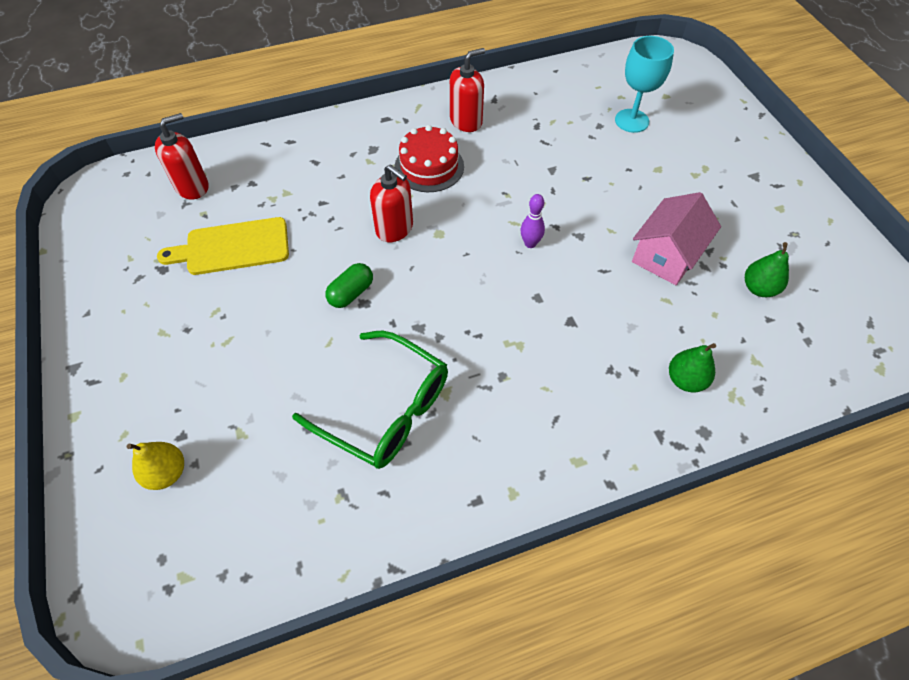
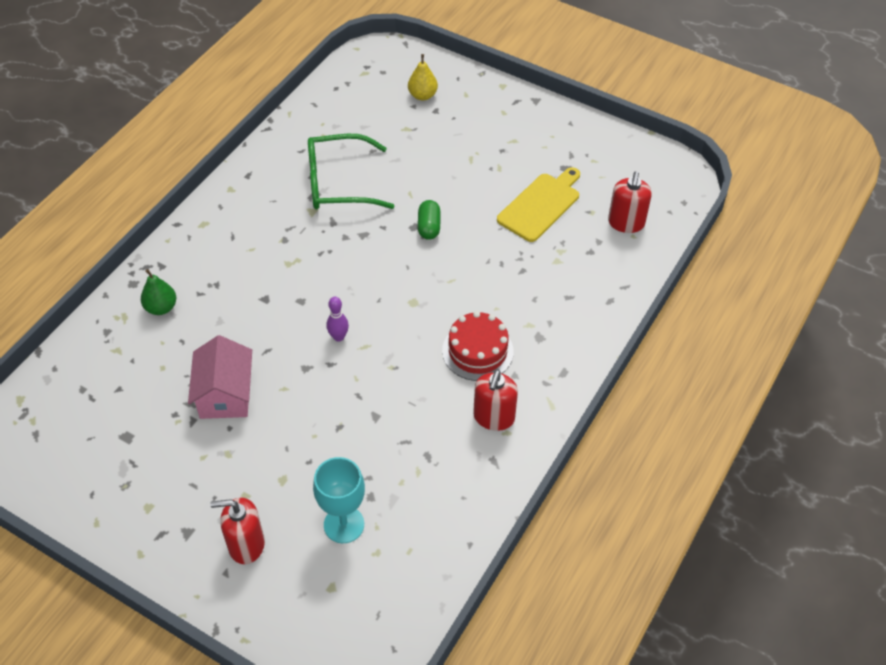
camera: 140 degrees right, 5 degrees down
(394, 228) = (448, 285): red soap dispenser -> red soap dispenser (246, 545)
(758, 288) = (137, 410): green pear -> none

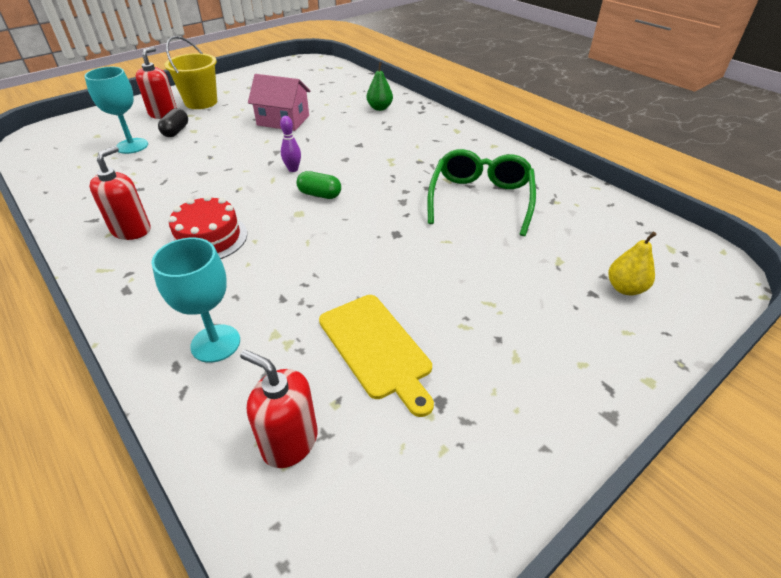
camera: 110 degrees right, 10 degrees down
(195, 519) = (201, 102): none -> yellow bucket
(291, 498) = (176, 131): none -> black capsule
(429, 227) = (390, 243): green capsule -> green capsule (320, 195)
(494, 417) = (131, 230): red soap dispenser -> red soap dispenser turned 75 degrees clockwise
(581, 289) = (215, 343): none -> turquoise goblet

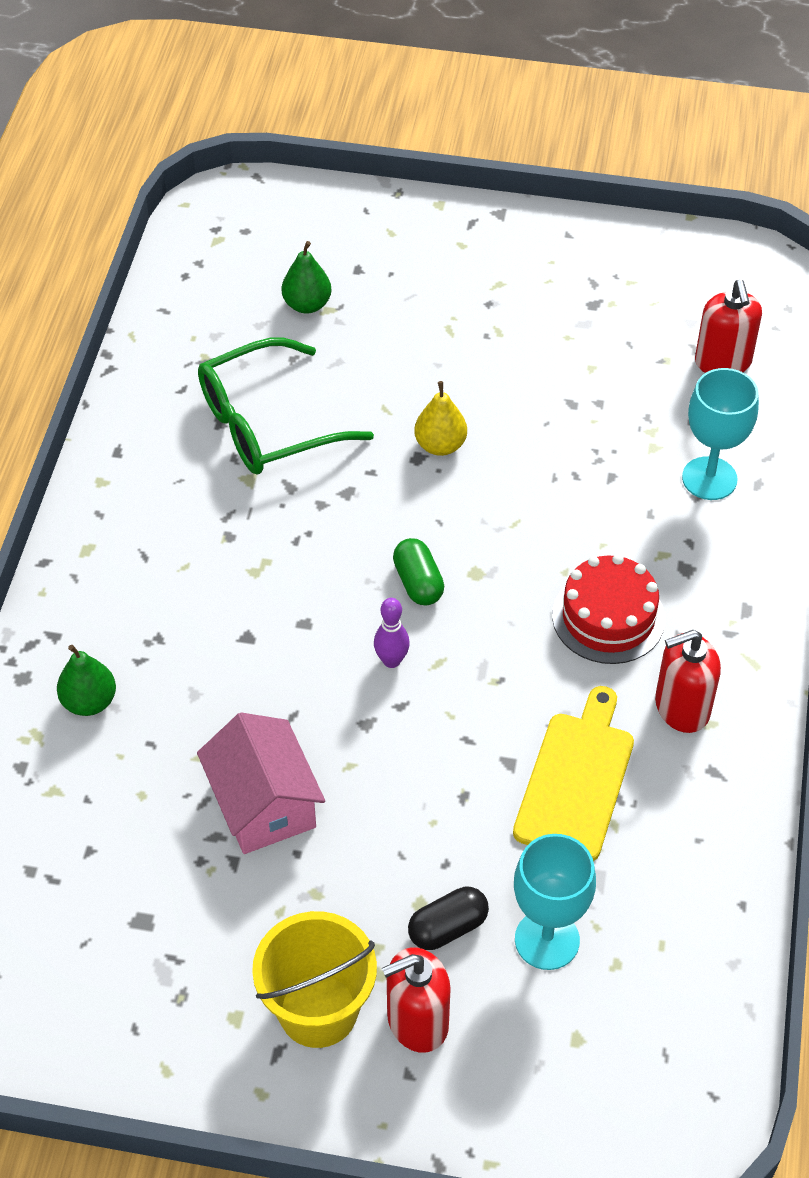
camera: 130 degrees left, 10 degrees up
(377, 348) = (588, 371): yellow cutting board -> yellow cutting board (576, 780)
(571, 255) = (307, 305): none -> green pear
(625, 288) = (326, 251): yellow pear -> yellow pear (440, 445)

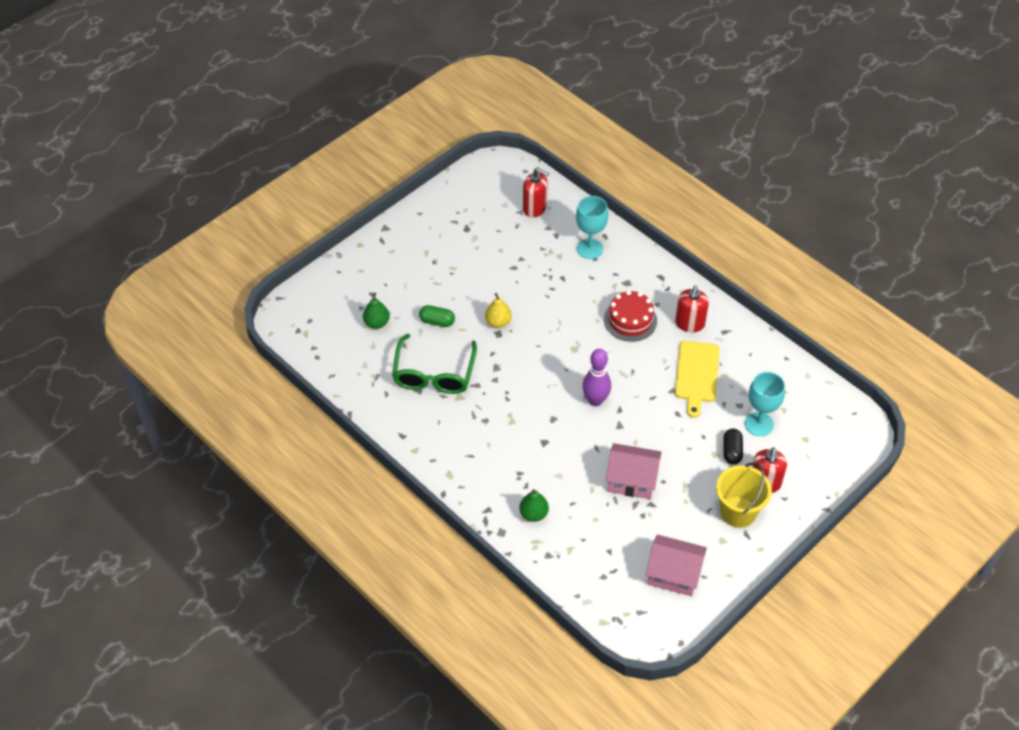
camera: 55 degrees left, 0 degrees up
(107, 977) = (673, 574): none -> pink house
(391, 661) = (595, 400): purple bowling pin -> purple bowling pin, size x1.67
(418, 583) = (563, 370): green capsule -> green capsule (437, 321)
(576, 780) = (697, 375): yellow cutting board -> yellow cutting board turned 135 degrees counterclockwise

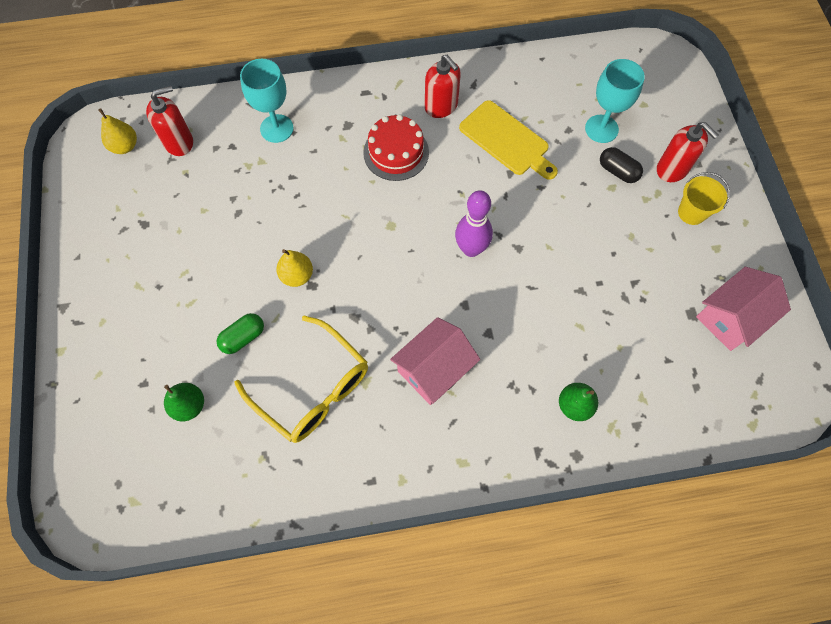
camera: 55 degrees left, 15 degrees up
(434, 374) = (312, 388): green glasses -> yellow glasses
(508, 185) = (125, 146): none -> yellow pear
(632, 480) = (593, 281): pink house -> pink house (434, 369)
(738, 512) = (691, 212): yellow bucket -> yellow bucket, size x0.66

